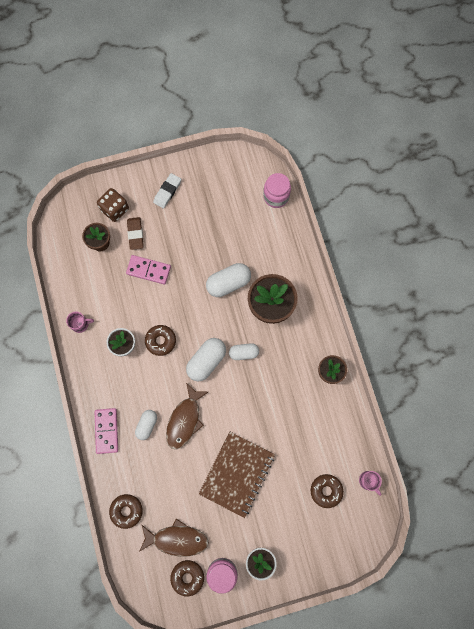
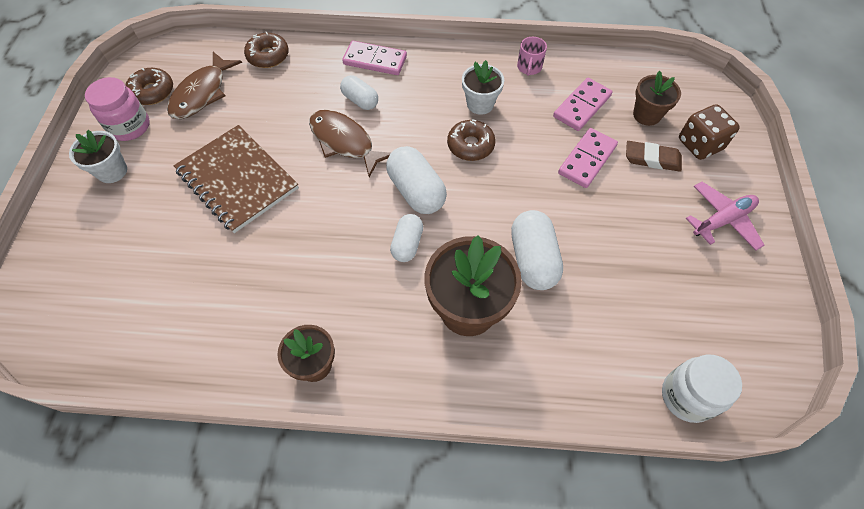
camera: 110 degrees right, 15 degrees down
(105, 282) = (581, 106): none -> pink domino
(167, 192) = (722, 220): white eraser -> pink plane
(276, 196) = (687, 396): pink jar -> white jar
(326, 490) = (138, 287): brown donut -> none
(368, 481) = (108, 357): pink mug -> none

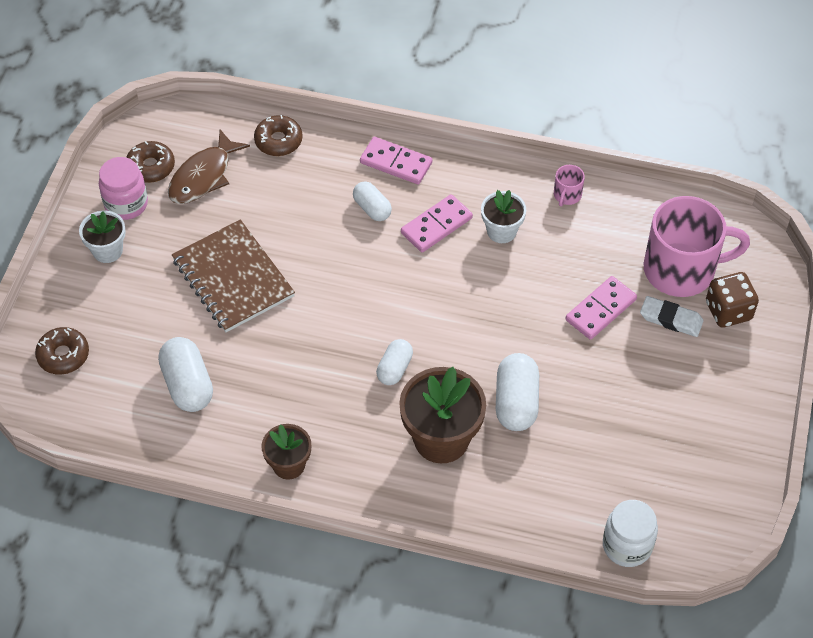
camera: 10 degrees right, 5 degrees down
(344, 142) = (348, 253): brown fish -> none
(416, 191) = (414, 317): white capsule -> white capsule (188, 385)
(470, 145) = (480, 276): brown donut -> brown donut (63, 355)
(581, 106) = (613, 249): pink domino -> pink domino (436, 225)
(646, 115) = (681, 269): brown flower pot -> pink mug
(652, 159) = (671, 319): brown eraser -> white eraser
(722, 220) = (722, 393): pink plane -> none

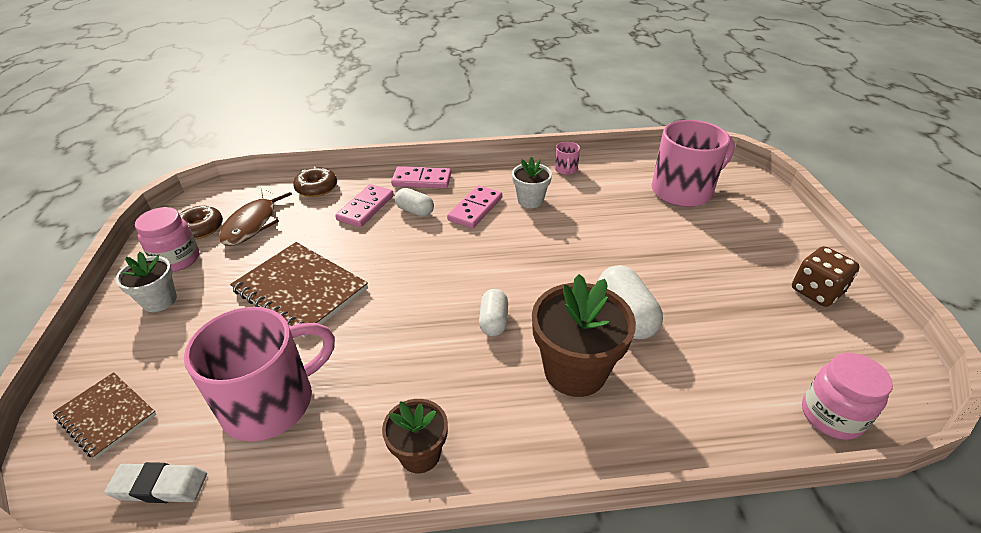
camera: 20 degrees left, 15 degrees down
(63, 355) = (106, 415): brown donut -> brown notebook
(188, 385) = (271, 402): white capsule -> pink mug
(601, 310) = (644, 229): pink domino -> pink domino (366, 208)
(627, 546) = (831, 416): white jar -> pink jar
(671, 319) = (703, 222): white eraser -> white eraser (160, 486)
(728, 311) = (739, 206): brown dice -> brown dice (816, 291)

